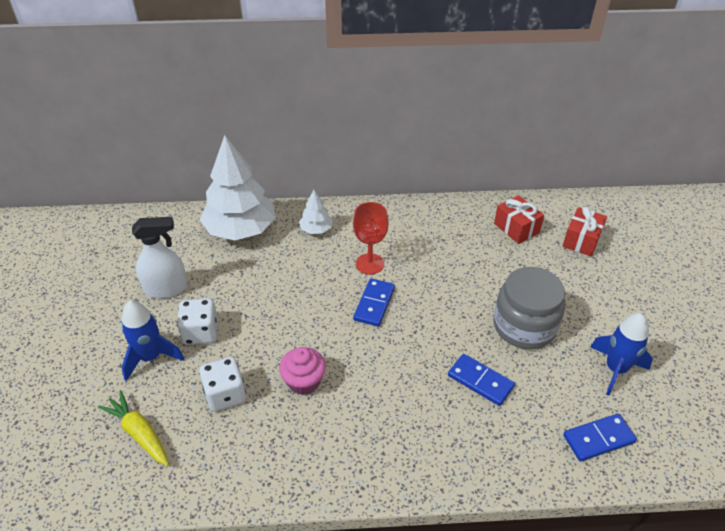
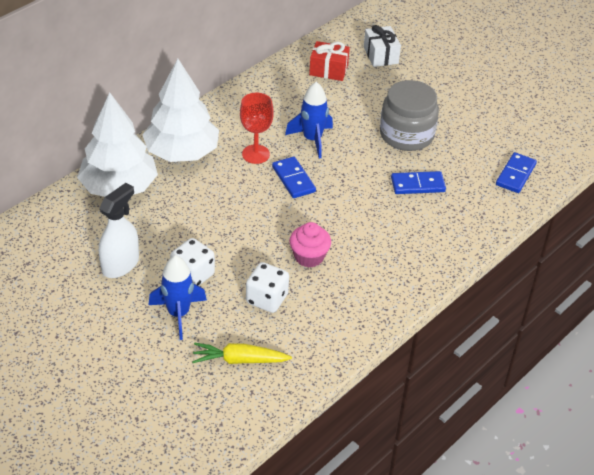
camera: 45 degrees left, 0 degrees up
(316, 229) = (182, 153): white tree -> white tree, size x2.19
(581, 240) = (380, 55): red gift -> white gift
(615, 369) = (485, 129): blue rocket -> blue rocket (312, 140)

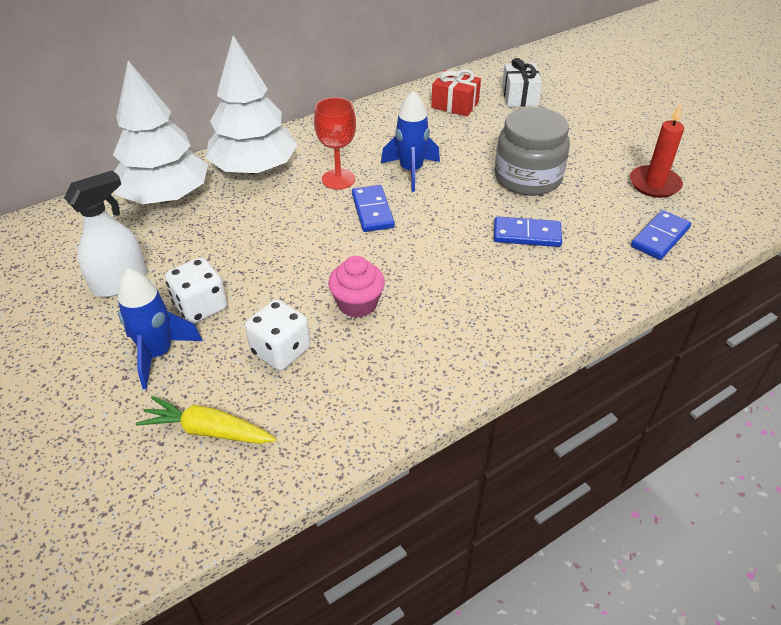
camera: 15 degrees right, 0 degrees up
(504, 129) = (654, 184): none -> red candle

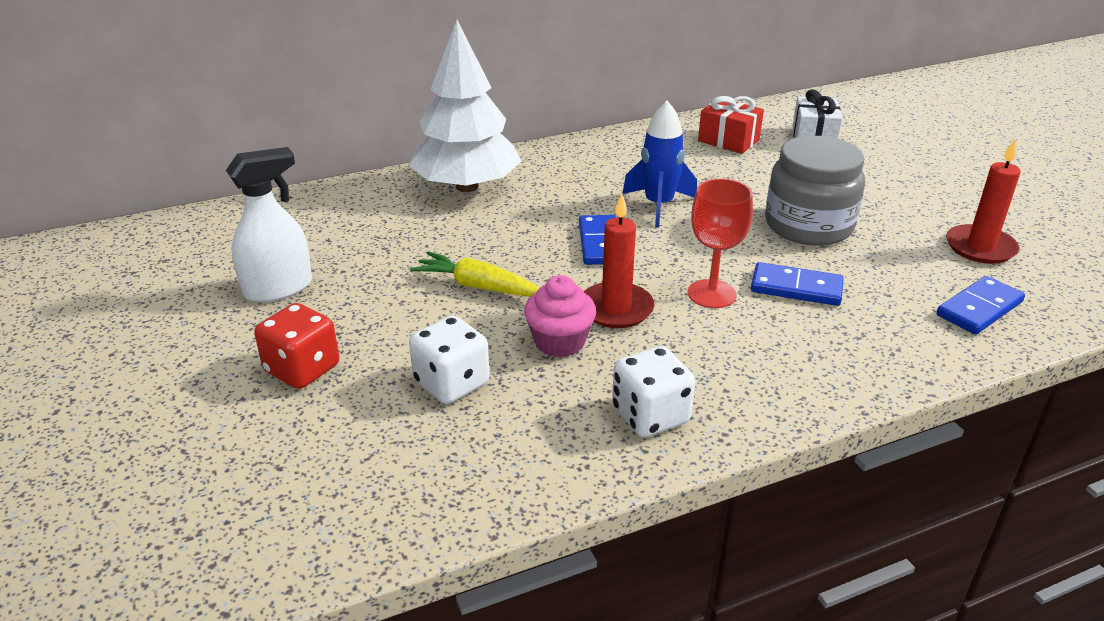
camera: 10 degrees right, 10 degrees down
(158, 354) = (302, 369): blue rocket -> red dice
(166, 196) = (355, 206): white tree -> none
(201, 307) = (366, 324): white dice -> white dice (650, 415)
(208, 430) = (339, 461): yellow carrot -> yellow carrot (478, 287)
(338, 179) = (566, 206): red goblet -> red goblet (711, 294)
(395, 269) = (616, 309): none -> red candle

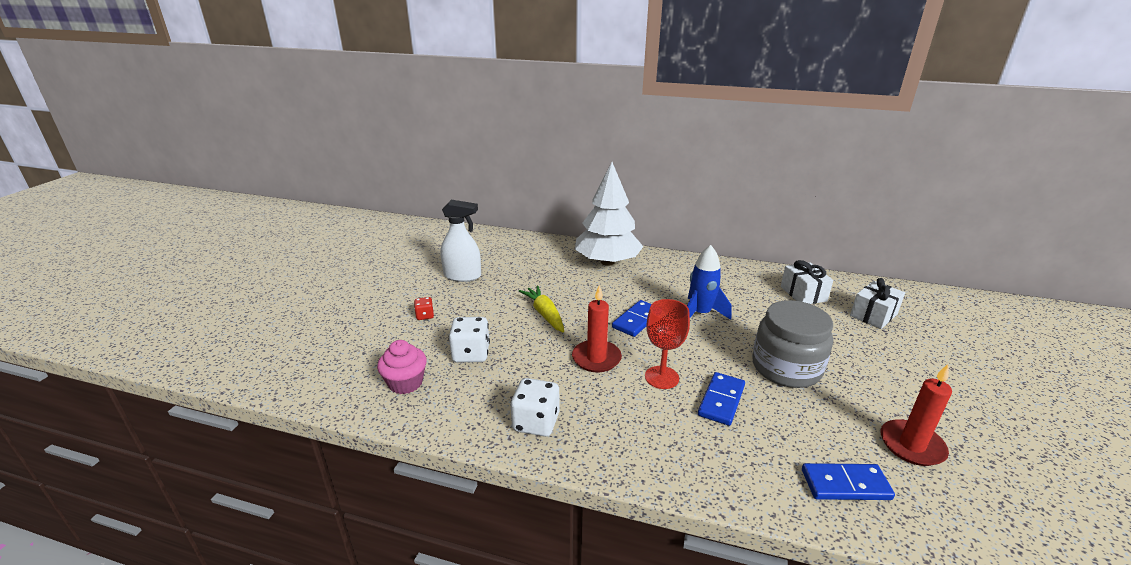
camera: 40 degrees right, 5 degrees down
(302, 369) = (425, 316): red dice -> red dice, size x0.54
(559, 342) = (544, 360): pink cupcake -> pink cupcake (405, 383)
(728, 140) = (803, 294): red gift -> white gift
(796, 288) = (721, 400): blue domino -> blue domino turned 60 degrees clockwise

